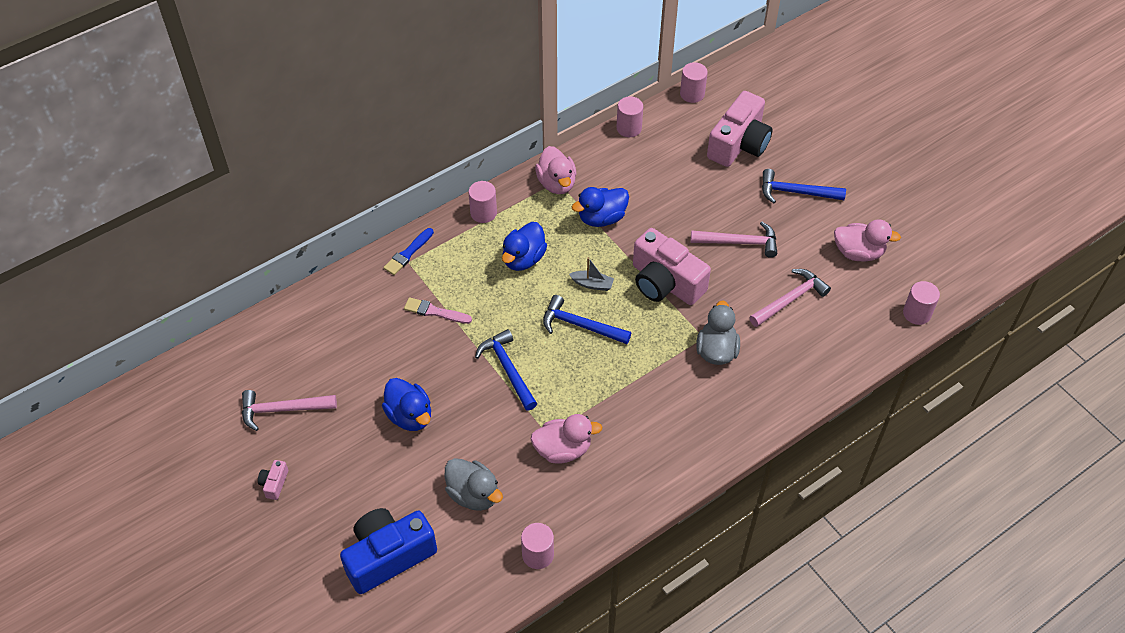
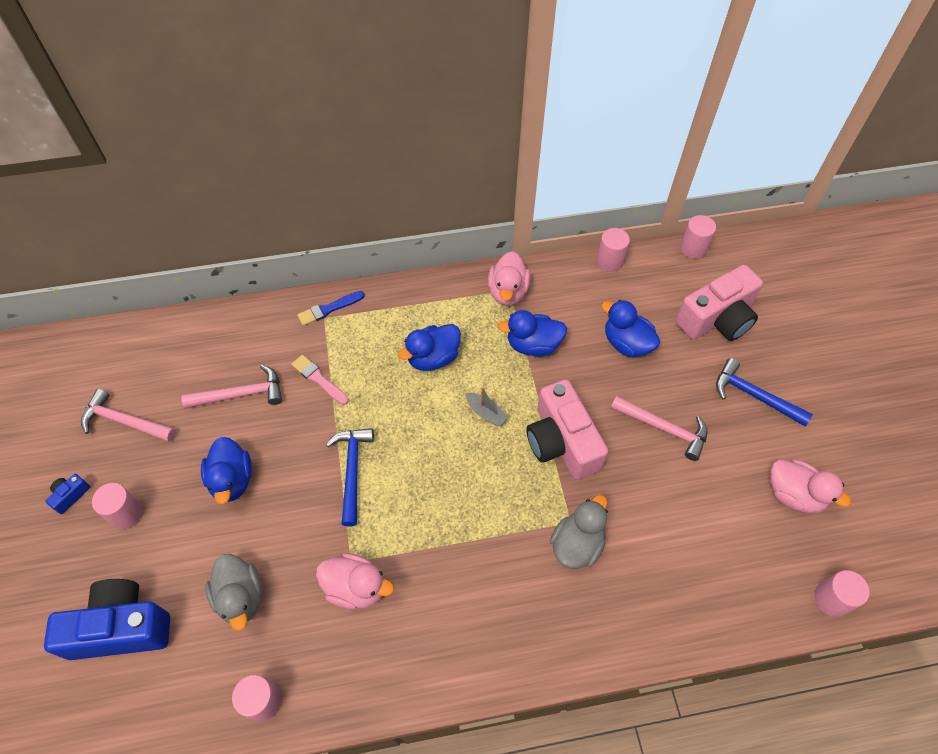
camera: 25 degrees right, 5 degrees up
(274, 483) = (70, 495): pink camera -> blue camera
(483, 213) = (421, 295): pink cylinder -> pink cylinder (126, 513)
(580, 325) = (450, 453): blue hammer -> none
(677, 189) = (626, 343): none -> blue duck
(790, 299) = (689, 518): pink hammer -> pink hammer (241, 394)

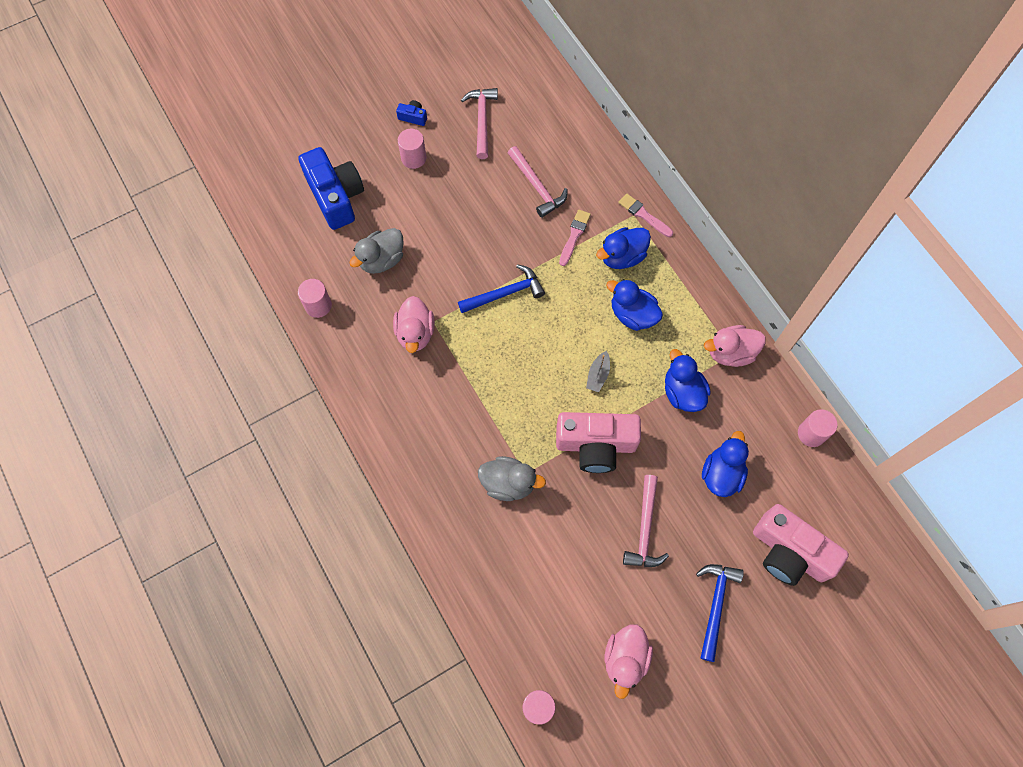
camera: 70 degrees right, 10 degrees up
(232, 480) = (465, 213): blue duck -> blue duck (622, 256)
(329, 309) = (643, 215): blue brush -> pink brush
(561, 442) = (595, 445): pink camera -> pink camera turned 135 degrees counterclockwise
(693, 248) = (868, 510): pink cylinder -> none

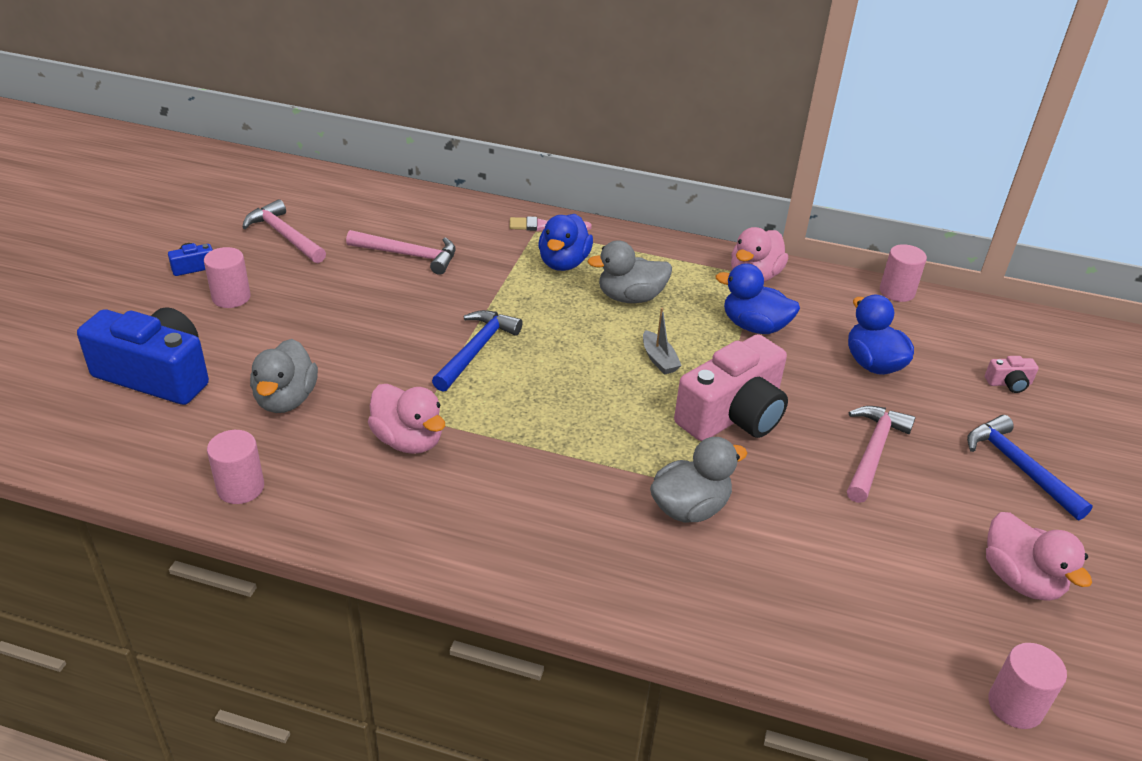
camera: 45 degrees left, 30 degrees down
(574, 236) = (495, 271): pink brush -> none
(632, 315) = (630, 297): blue duck -> grey duck
(645, 529) = (873, 452): pink hammer -> pink hammer turned 120 degrees counterclockwise
(789, 552) = (1009, 383): pink camera -> pink camera, size x0.41

